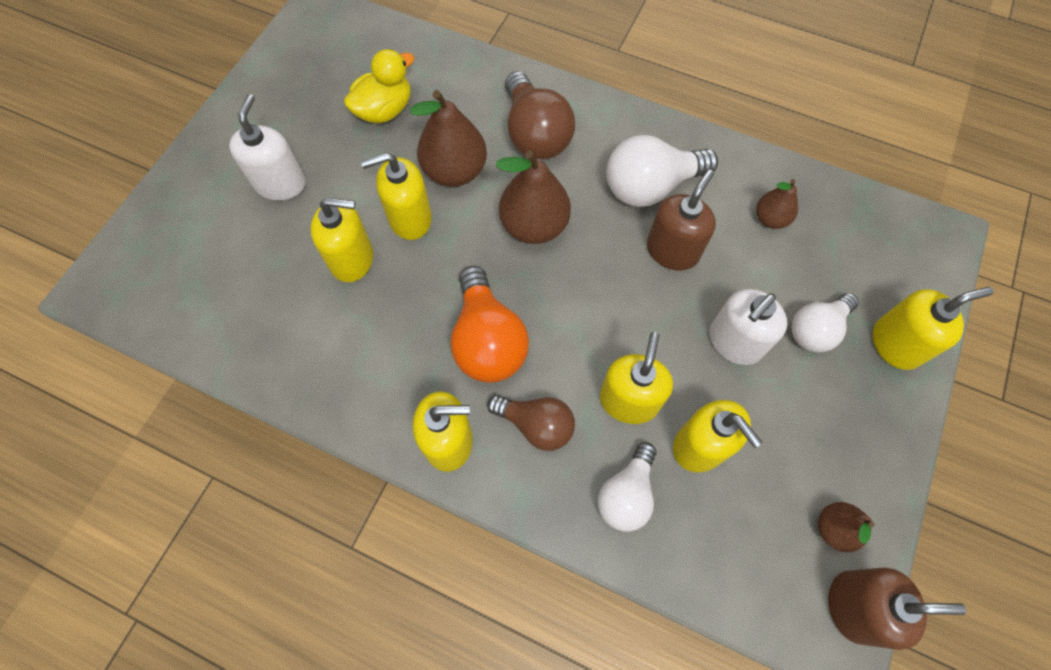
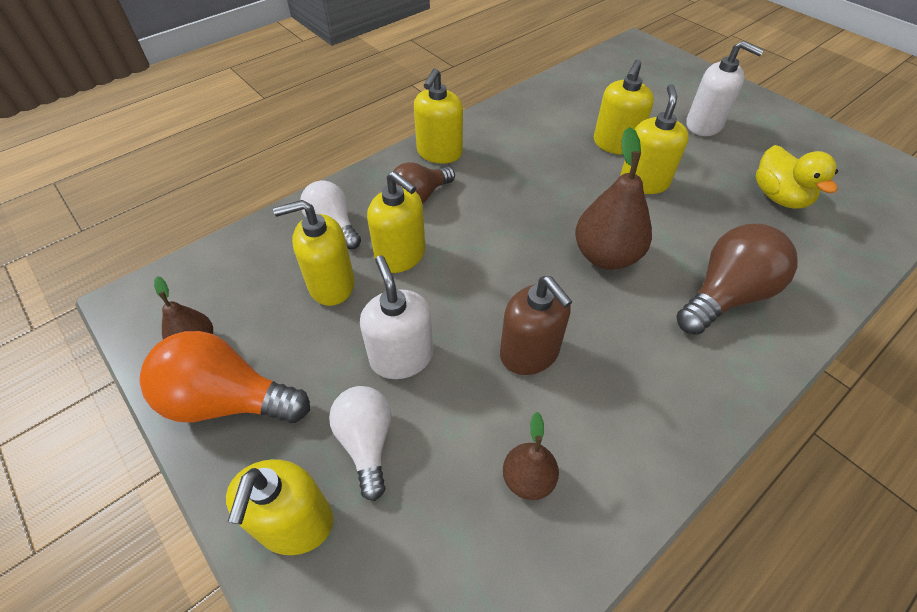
camera: 115 degrees right, 15 degrees down
(455, 171) = (690, 222): brown pear -> none
(487, 340) = (505, 193): orange light bulb -> orange light bulb (228, 400)
(535, 134) = (725, 295): brown light bulb -> brown light bulb turned 135 degrees clockwise
(650, 187) = (621, 370): white light bulb -> none
(854, 606) = (139, 324): brown soap dispenser -> none

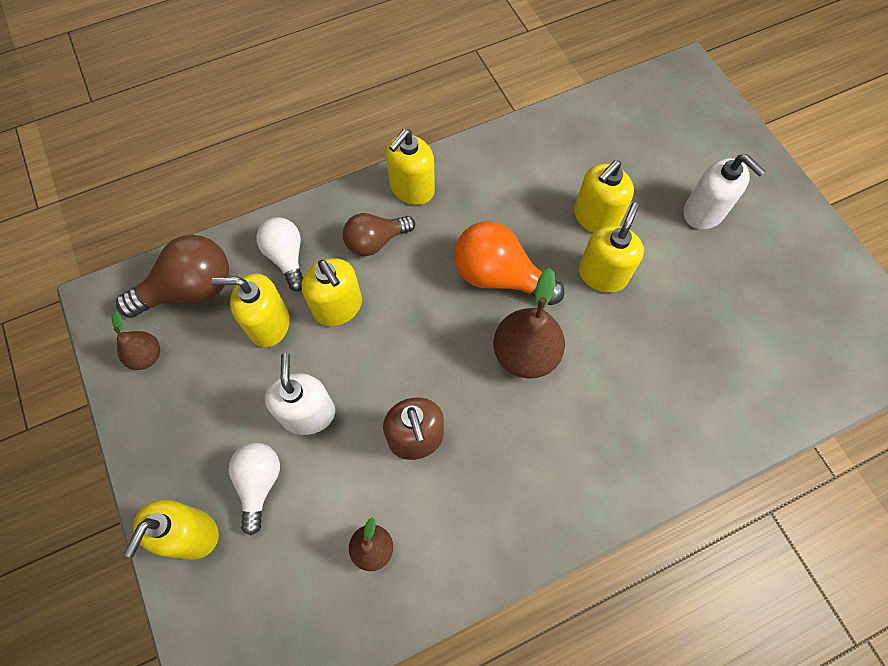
camera: 15 degrees right, 15 degrees up
(228, 400) = (162, 417): orange light bulb -> orange light bulb (499, 276)
(725, 295) = (617, 425): brown light bulb -> brown light bulb (190, 289)
(779, 197) = (732, 326): yellow duck -> none

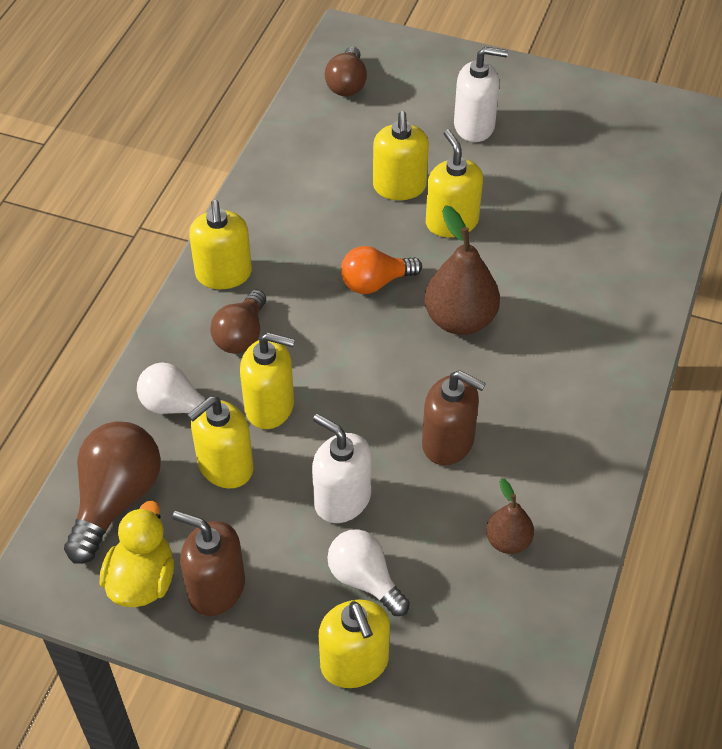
camera: 45 degrees left, 15 degrees down
(146, 356) = (142, 580): brown pear -> yellow duck
(176, 402) = (216, 588): none -> brown soap dispenser
(499, 276) = (375, 283): orange light bulb -> orange light bulb, size x0.66
(645, 110) = (347, 84): none -> brown light bulb

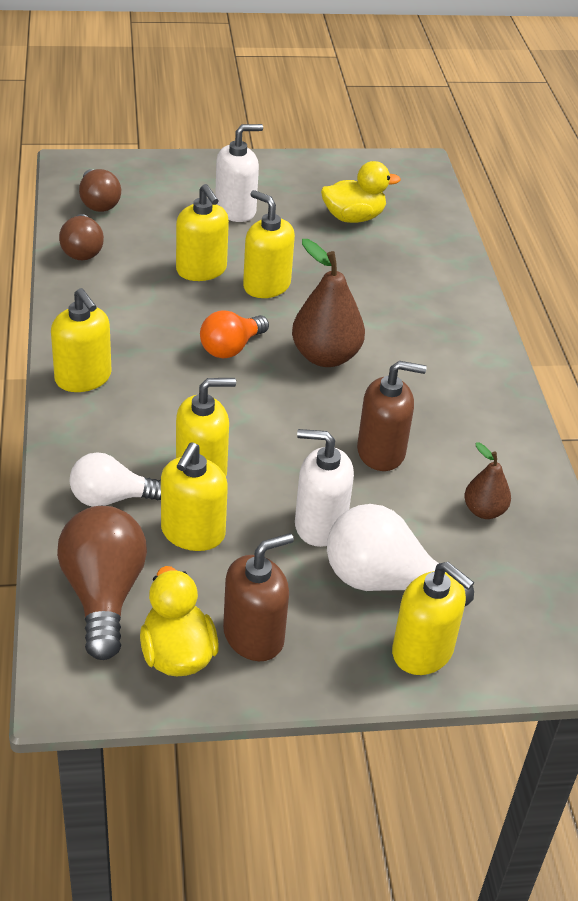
camera: 30 degrees left, 10 degrees down
(216, 588) = (254, 636): brown soap dispenser -> brown soap dispenser turned 150 degrees clockwise
(241, 335) = (134, 422): brown light bulb -> brown light bulb (82, 250)
(365, 580) = (385, 582): white light bulb -> white light bulb, size x1.51
(589, 166) = (353, 218): none -> yellow duck

